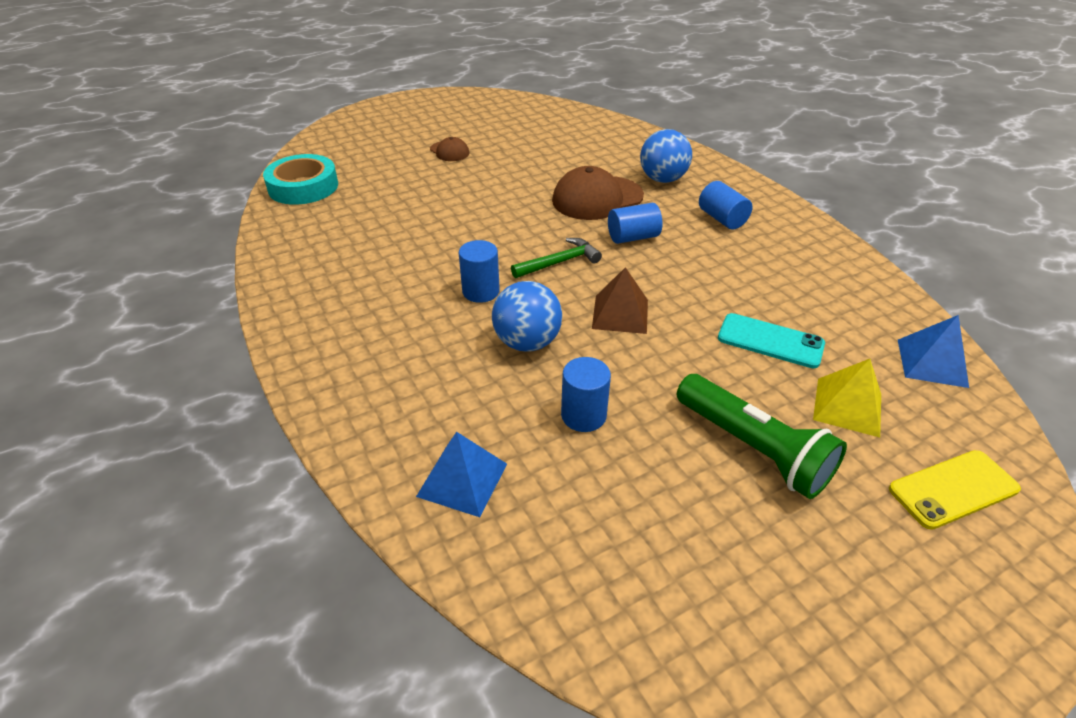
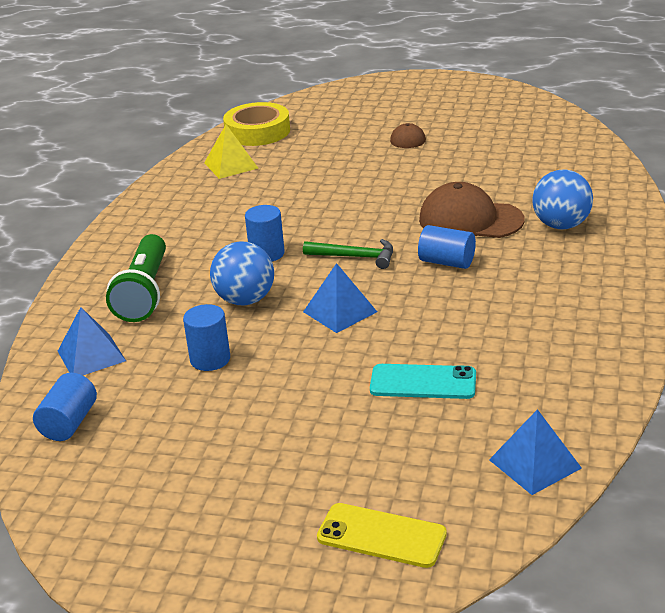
camera: 45 degrees right, 10 degrees down
(303, 187) = (257, 131): turquoise tape -> yellow tape
(620, 314) = (340, 311): brown pyramid -> blue pyramid
(722, 219) = (556, 279): blue cylinder -> blue cylinder (69, 423)
(753, 449) = (284, 435): green flashlight -> green flashlight (144, 293)
(770, 341) = (423, 382): turquoise phone -> turquoise phone turned 60 degrees counterclockwise
(847, 406) = (401, 450): yellow pyramid -> yellow pyramid (231, 165)

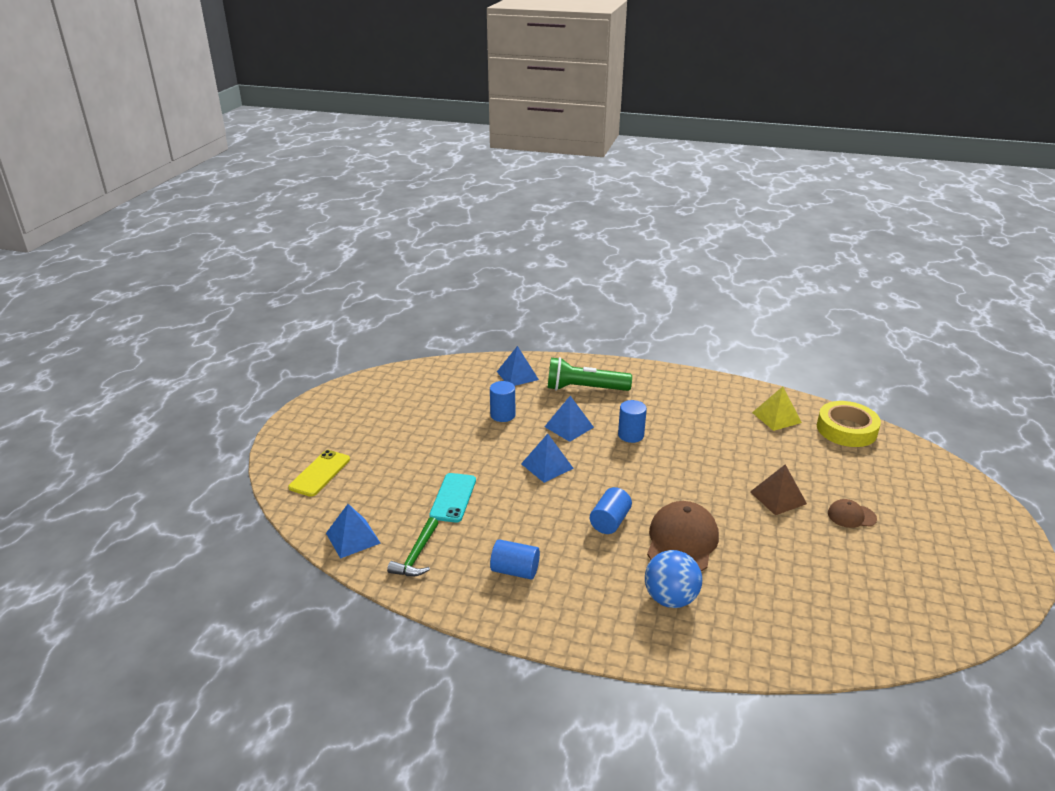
camera: 90 degrees right, 0 degrees up
(69, 423) = (455, 373): blue cylinder -> blue cylinder (515, 570)
(245, 300) = (569, 427): blue ball -> blue pyramid
(355, 257) = (622, 475): green hammer -> green hammer (416, 555)
(384, 169) = (778, 497): none -> brown pyramid

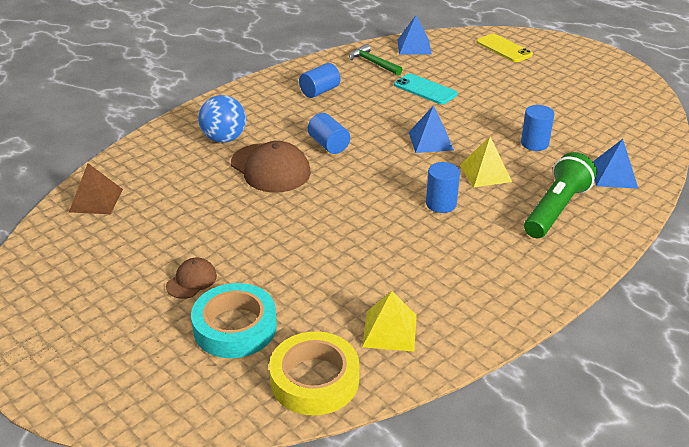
camera: 120 degrees right, 5 degrees up
(569, 427) = (485, 173): blue pyramid -> yellow pyramid
(778, 497) = (263, 248): brown pyramid -> brown pyramid (96, 200)
(857, 475) = (235, 327): none -> turquoise tape

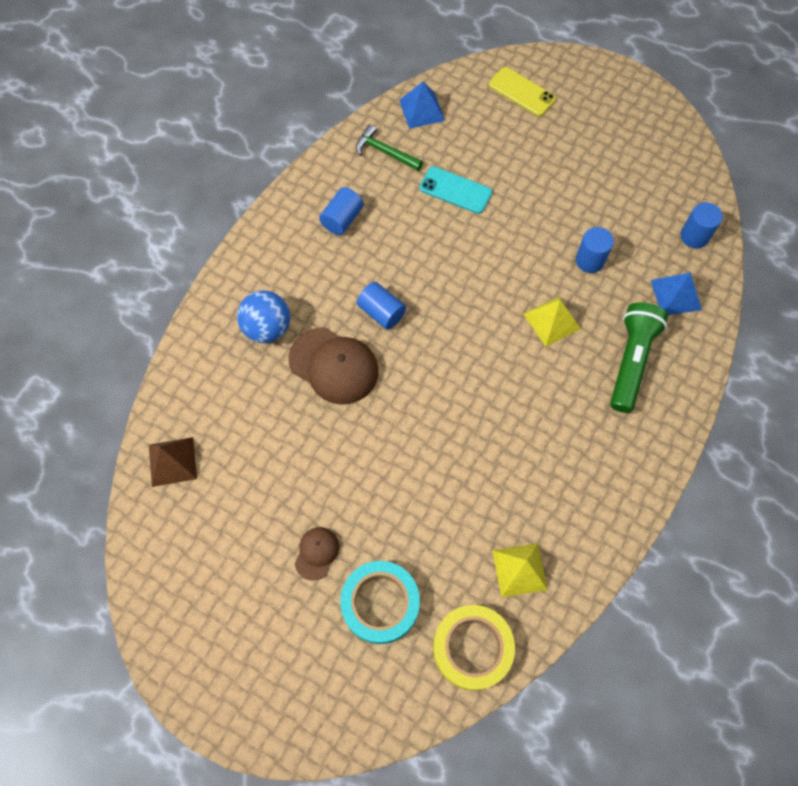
camera: 15 degrees left, 30 degrees up
(430, 141) = (484, 281): blue pyramid -> none
(441, 204) = (520, 380): blue cylinder -> blue cylinder (694, 236)

